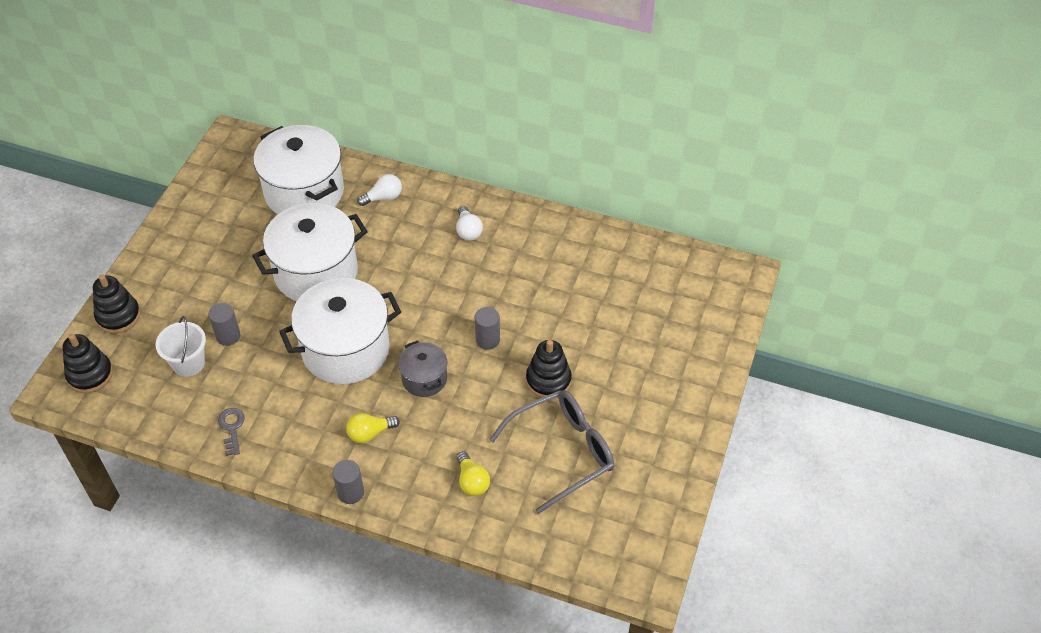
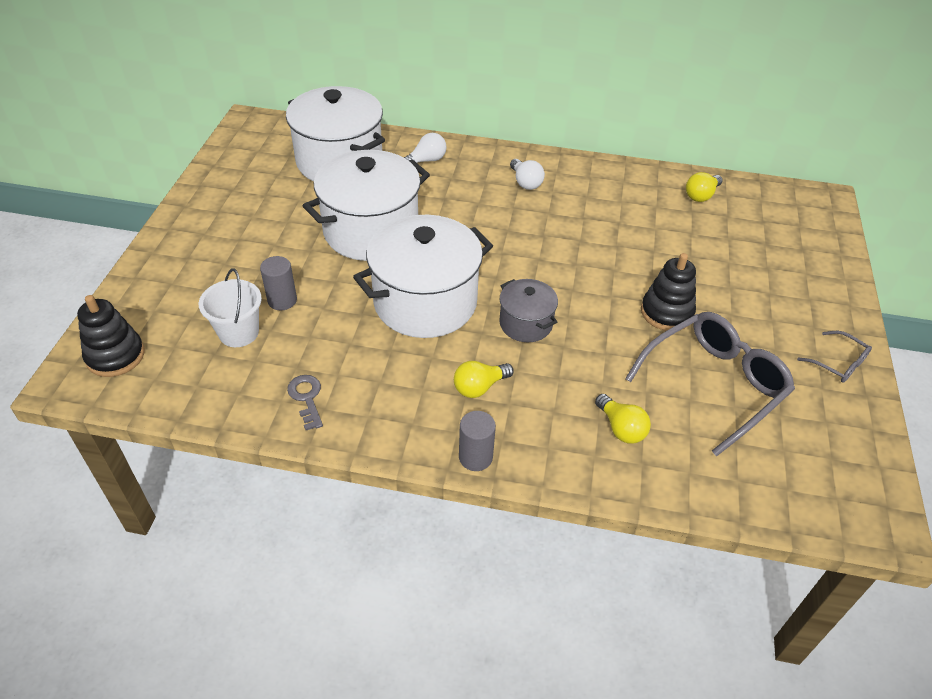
camera: 10 degrees left, 5 degrees down
(118, 316) = (144, 291): black stacking toy -> none
(487, 340) = (583, 279): grey cylinder -> none
(627, 260) = (701, 195): none -> yellow light bulb
(677, 444) = (838, 363): none -> grey glasses

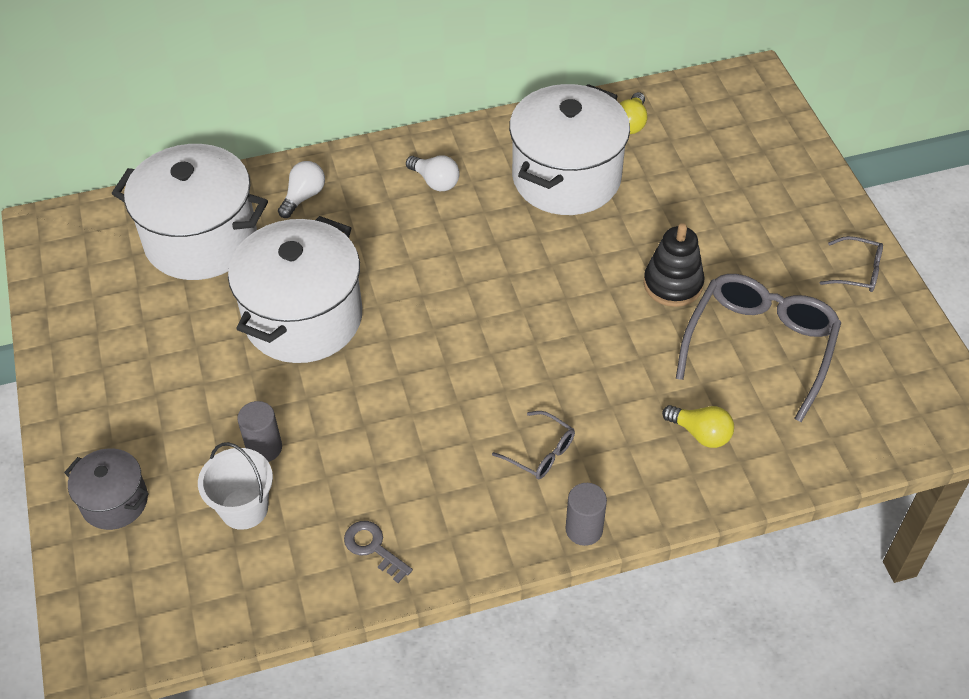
camera: 25 degrees left, 5 degrees up
(115, 356) = (123, 600): black stacking toy -> none
(425, 302) = (423, 380): white pot -> white pot (566, 177)
(479, 387) = (541, 453): yellow light bulb -> grey glasses
(525, 324) = (542, 359): grey pot -> grey pot (114, 501)

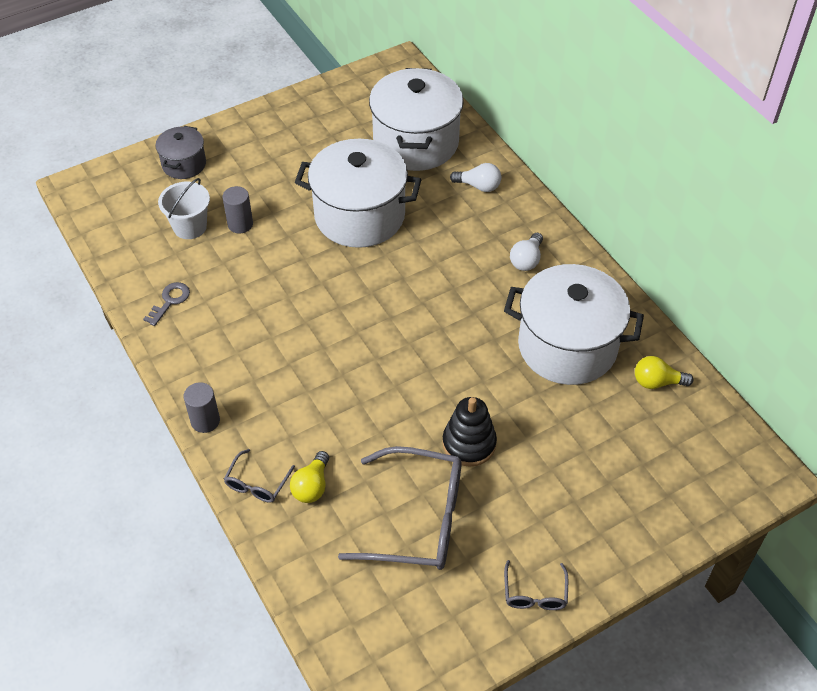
camera: 75 degrees right, 0 degrees up
(541, 453) = (269, 381): grey glasses -> grey glasses (257, 484)

